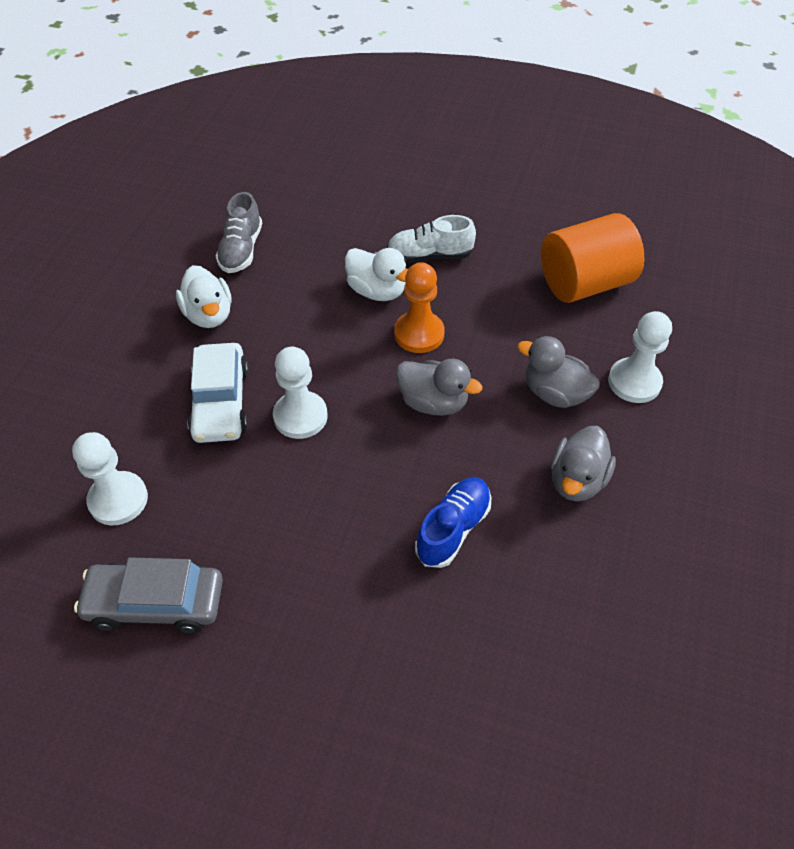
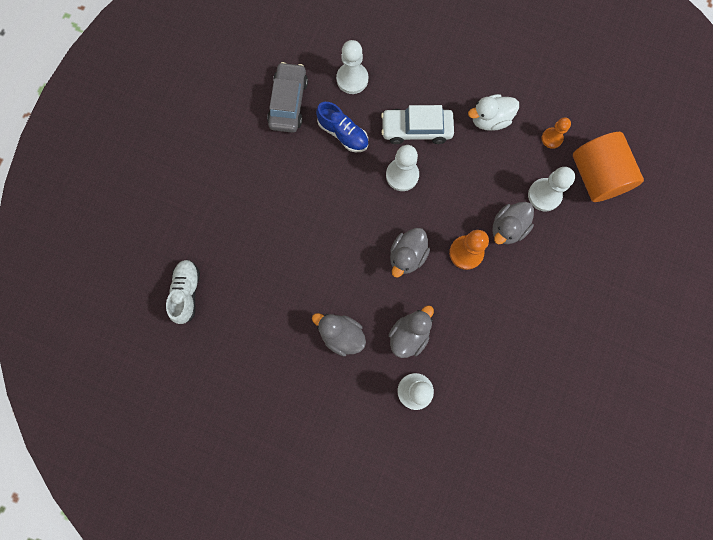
camera: 95 degrees right, 25 degrees up
(241, 250) = (551, 138): grey shoe -> orange pawn
(326, 256) = (544, 195): none -> white pawn
(377, 291) = (507, 228): white duck -> grey duck
(430, 255) = (542, 268): white shoe -> white shoe (187, 292)
(453, 529) = (315, 257): blue shoe -> blue shoe (343, 134)
(584, 283) = (510, 378): orange cylinder -> orange cylinder (596, 176)

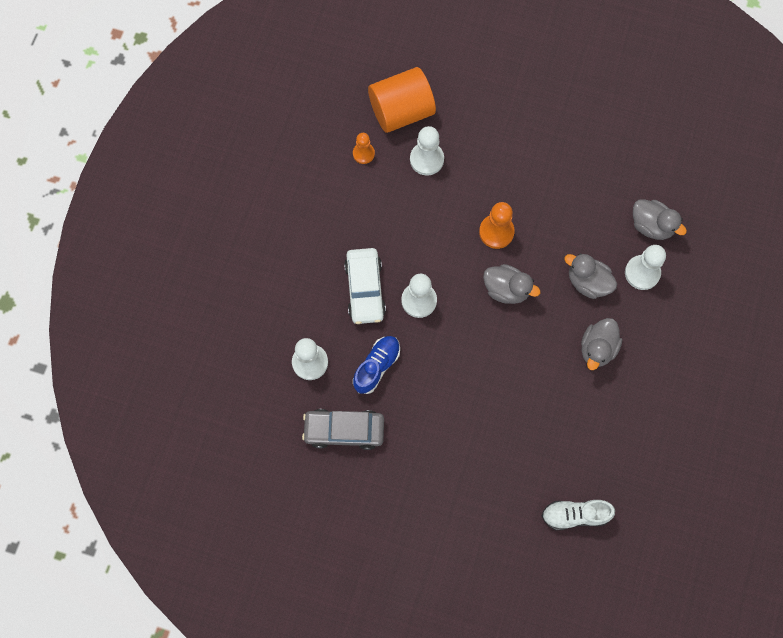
camera: 95 degrees left, 5 degrees down
(489, 120) = (347, 215): white duck -> none
(507, 228) = (465, 193): grey duck -> grey duck (651, 226)

